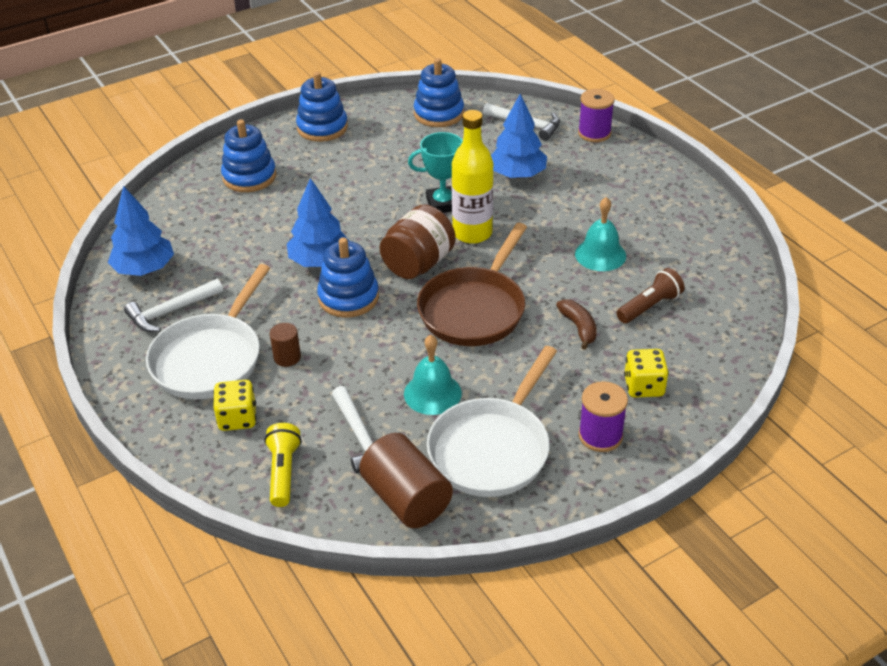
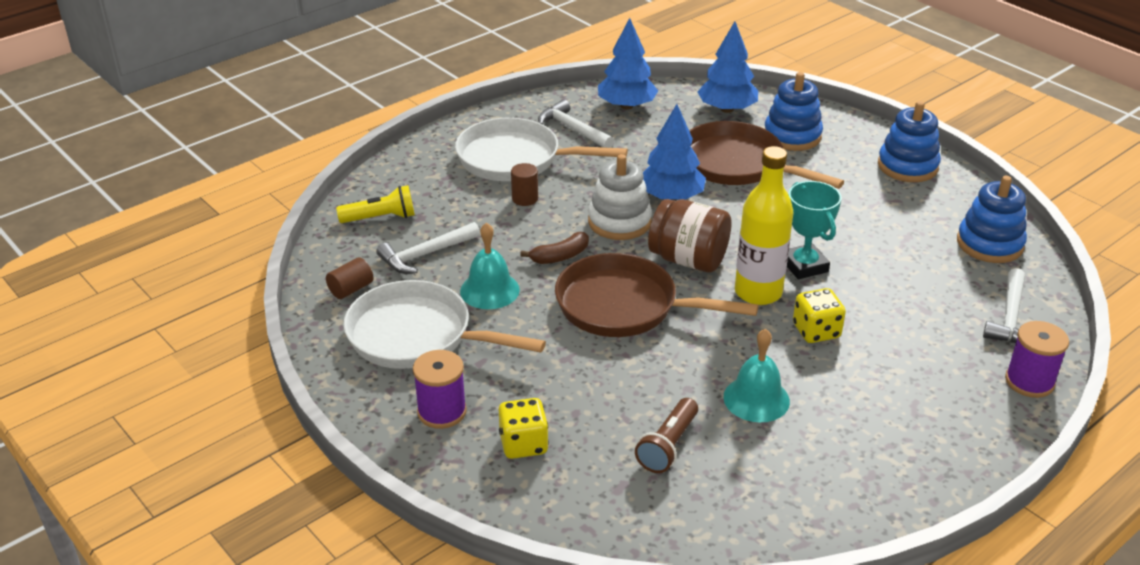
camera: 80 degrees right, 5 degrees down
(237, 418) = (443, 185): yellow dice -> yellow dice (816, 331)
(282, 215) = (737, 164): none -> brown pan
(348, 297) = (619, 222): blue stacking toy -> white stacking toy
(406, 499) = (351, 289): brown cylinder -> brown cylinder, size x0.51
(517, 175) = (892, 318): blue tree -> blue tree (727, 109)
(579, 327) = (613, 387): brown banana -> brown banana (560, 256)
(649, 306) = (668, 446): brown flashlight -> brown flashlight turned 75 degrees clockwise

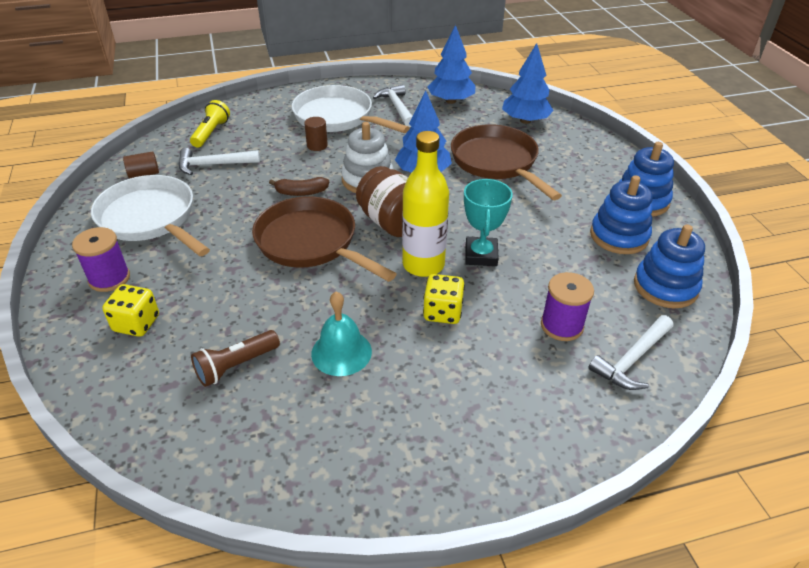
camera: 25 degrees right, 5 degrees up
(380, 218) = (211, 133): yellow flashlight -> yellow flashlight turned 90 degrees counterclockwise
(489, 290) = (230, 202): turquoise bell -> none
(792, 136) = (561, 152): blue stacking toy -> blue stacking toy (619, 236)
(1029, 381) = (602, 428): purple spool -> purple spool (561, 325)

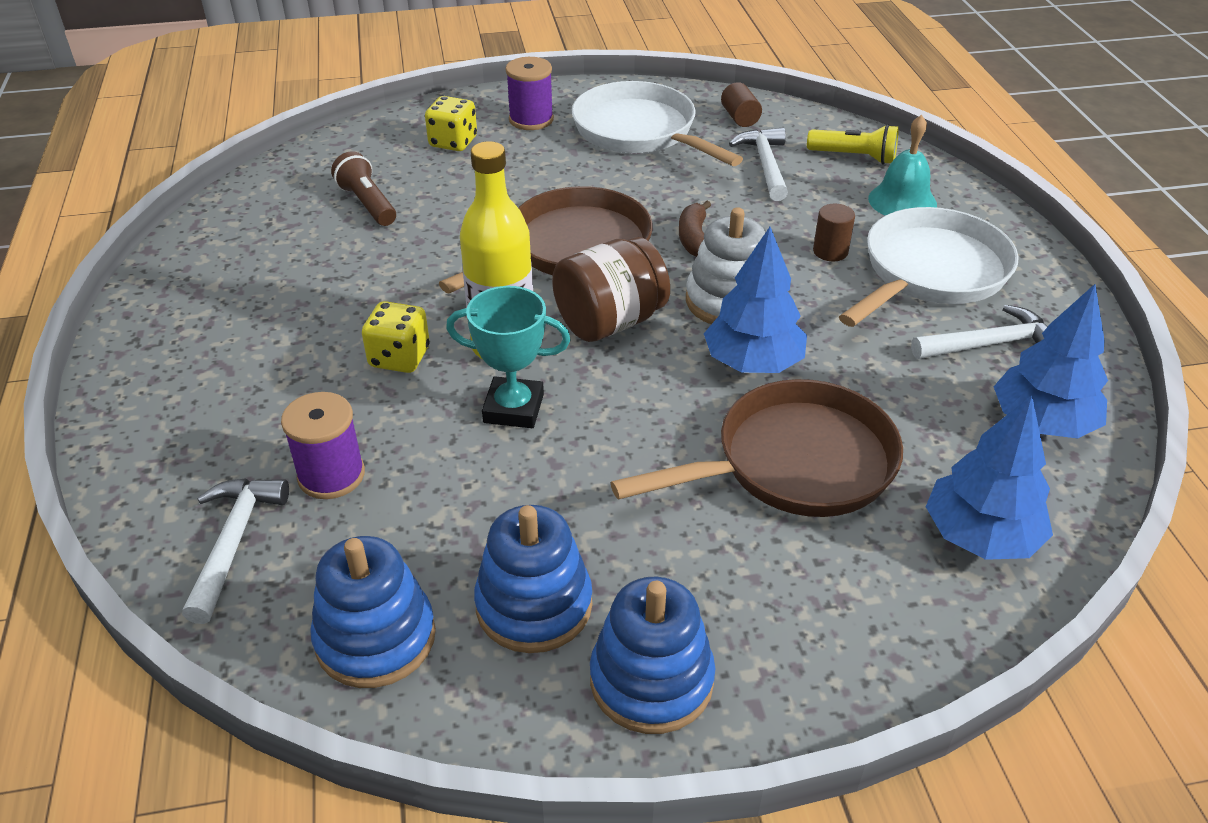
camera: 95 degrees right, 0 degrees up
(150, 219) = (639, 132): white pan -> white pan turned 90 degrees counterclockwise
(341, 352) = (359, 272): turquoise bell -> turquoise bell (902, 201)
(632, 359) = (234, 542): white hammer -> white hammer turned 45 degrees clockwise

